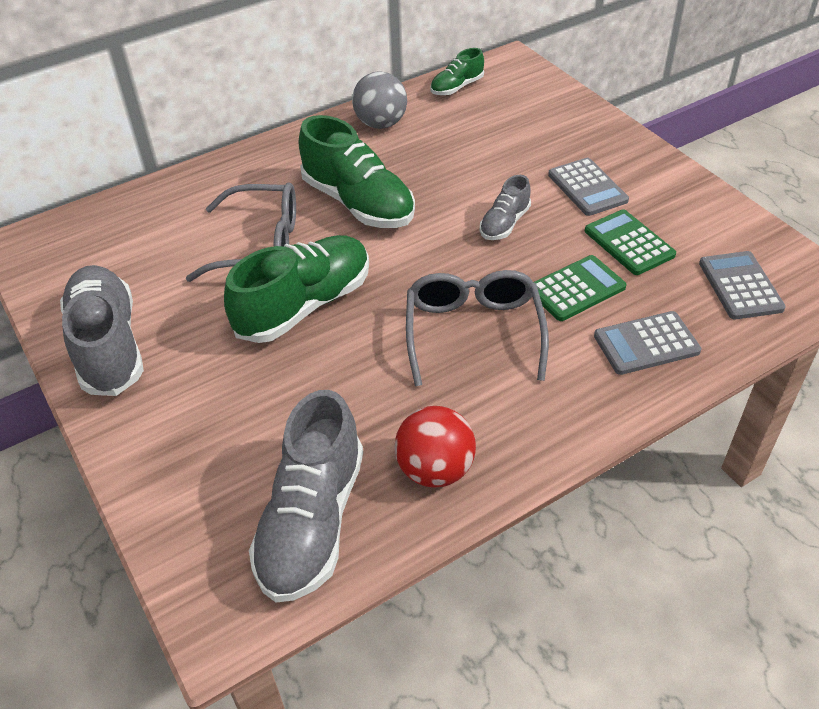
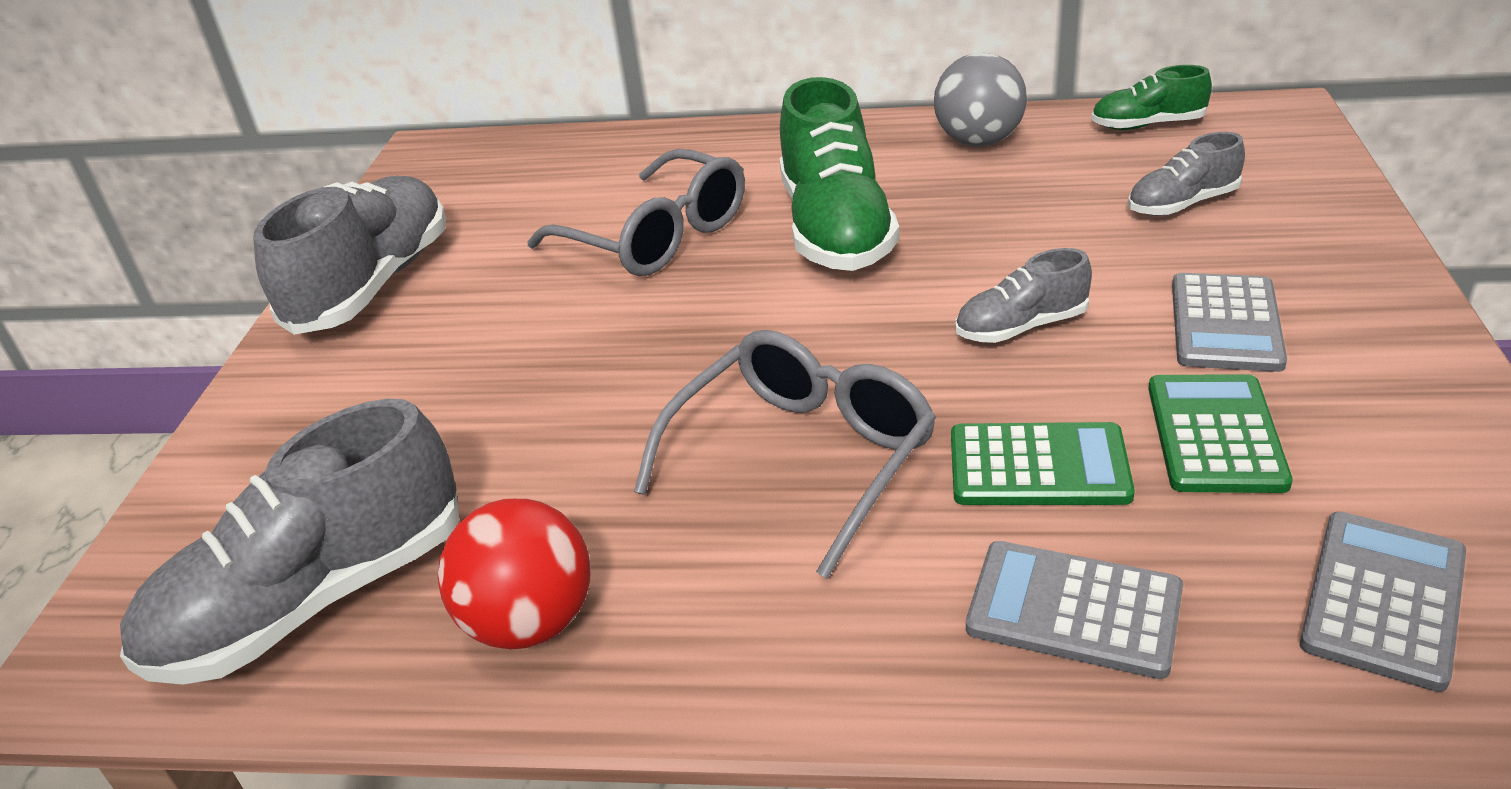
camera: 40 degrees right, 10 degrees down
(304, 305) = (623, 327): green shoe -> none
(514, 129) = (1182, 204): none -> grey shoe

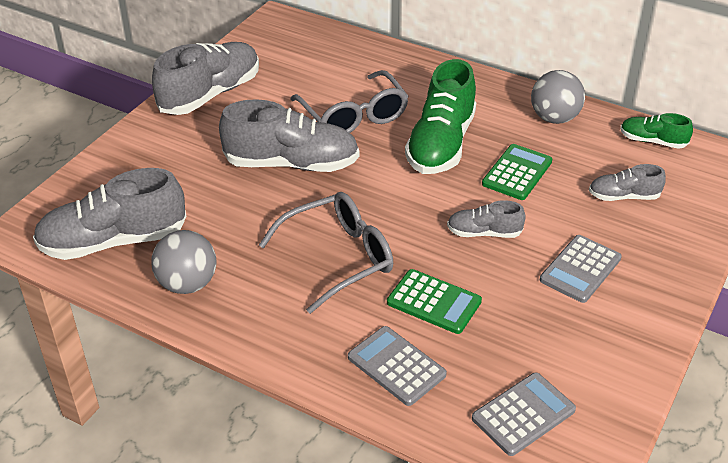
camera: 20 degrees right, 5 degrees up
(530, 622) = (187, 284): red ball -> grey ball
(599, 339) = (292, 164): none -> grey shoe
(1215, 434) = (523, 319): green calculator -> green calculator (517, 173)

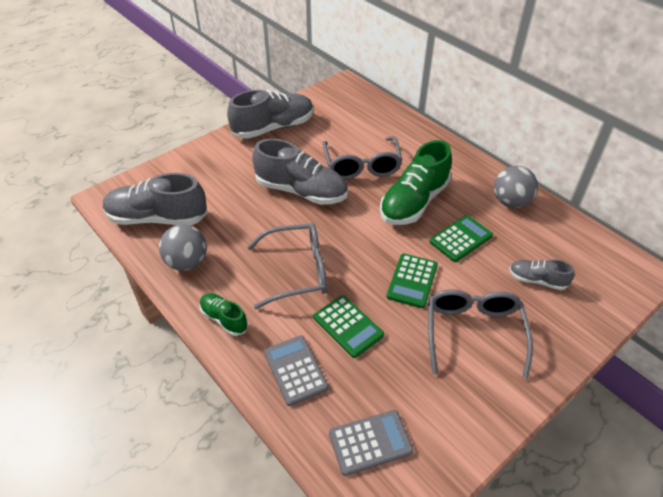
camera: 20 degrees right, 5 degrees up
(484, 233) = (412, 281): grey shoe -> green calculator
(580, 269) = (473, 332): grey calculator -> grey glasses
(652, 141) = (582, 240): green shoe -> green shoe (224, 319)

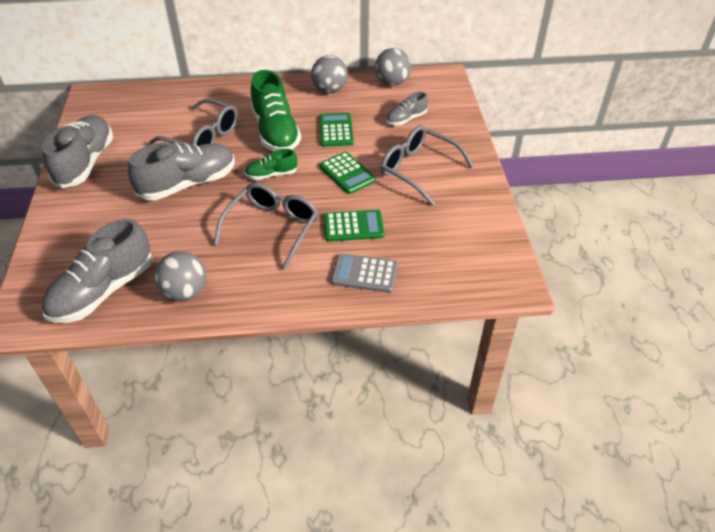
camera: 55 degrees left, 0 degrees up
(224, 319) = (274, 294): green shoe -> green shoe (271, 175)
(370, 442) = (456, 263): grey calculator -> none
(578, 238) = (392, 82): none -> grey ball

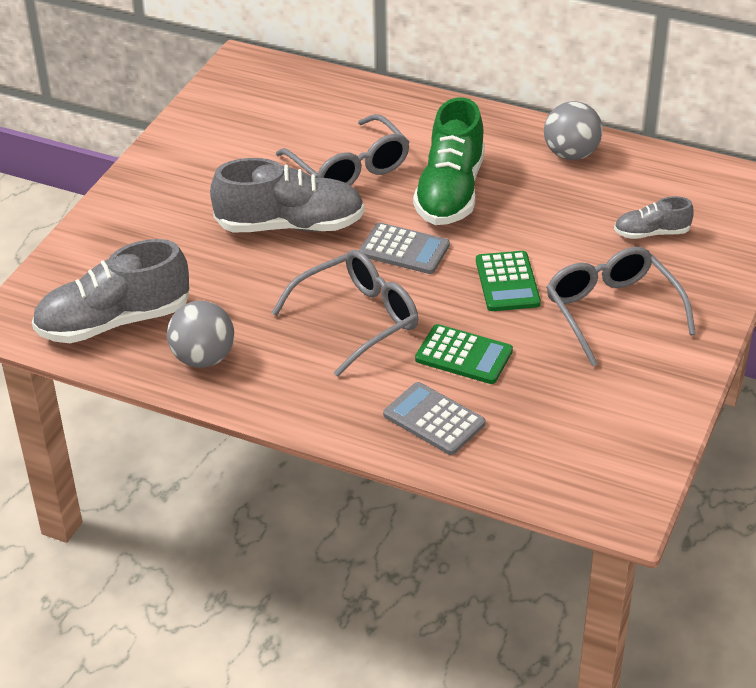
camera: 30 degrees right, 5 degrees down
(85, 163) = (184, 155): grey shoe -> none
(271, 175) = (404, 249): green shoe -> grey calculator
(336, 130) = (536, 216): green calculator -> none
(392, 82) = (673, 171): grey ball -> none

